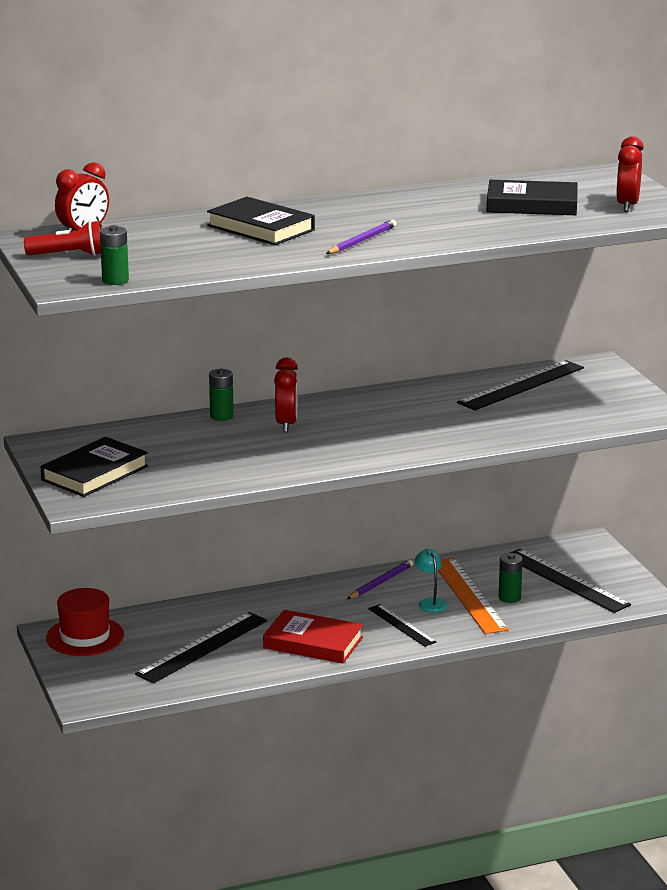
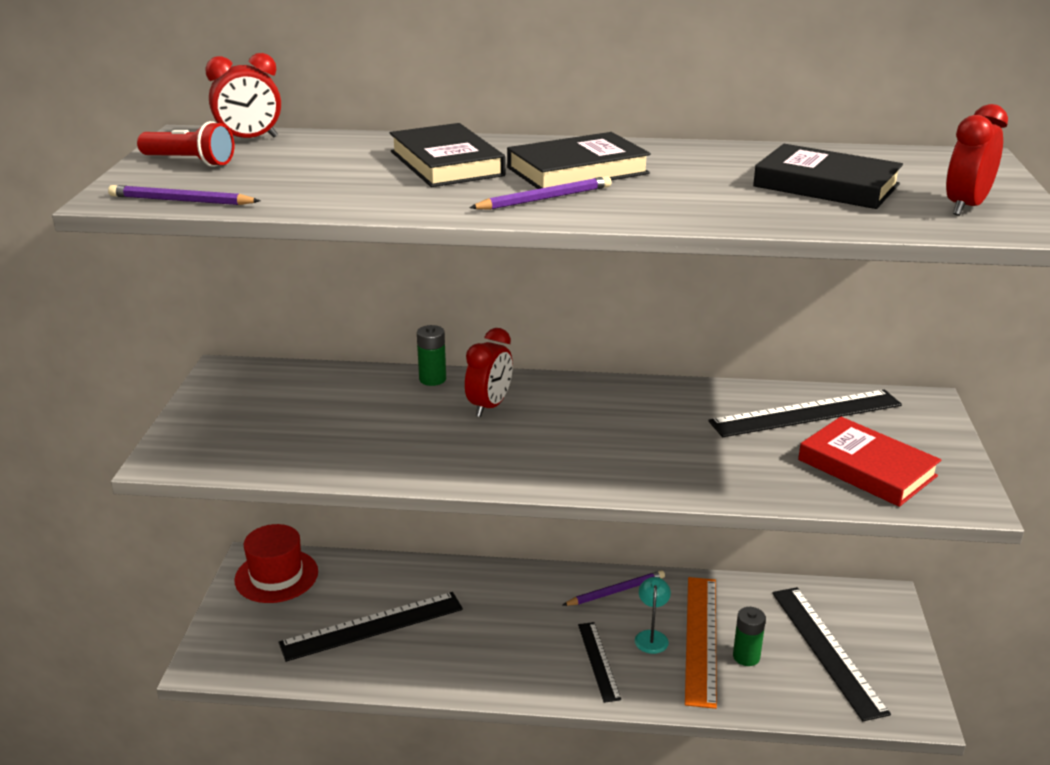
camera: 25 degrees right, 5 degrees up
(95, 473) = (229, 423): black book -> black book (577, 171)
(115, 280) = (181, 201): green battery -> purple pencil
(313, 643) = (487, 656): red book -> red book (866, 468)

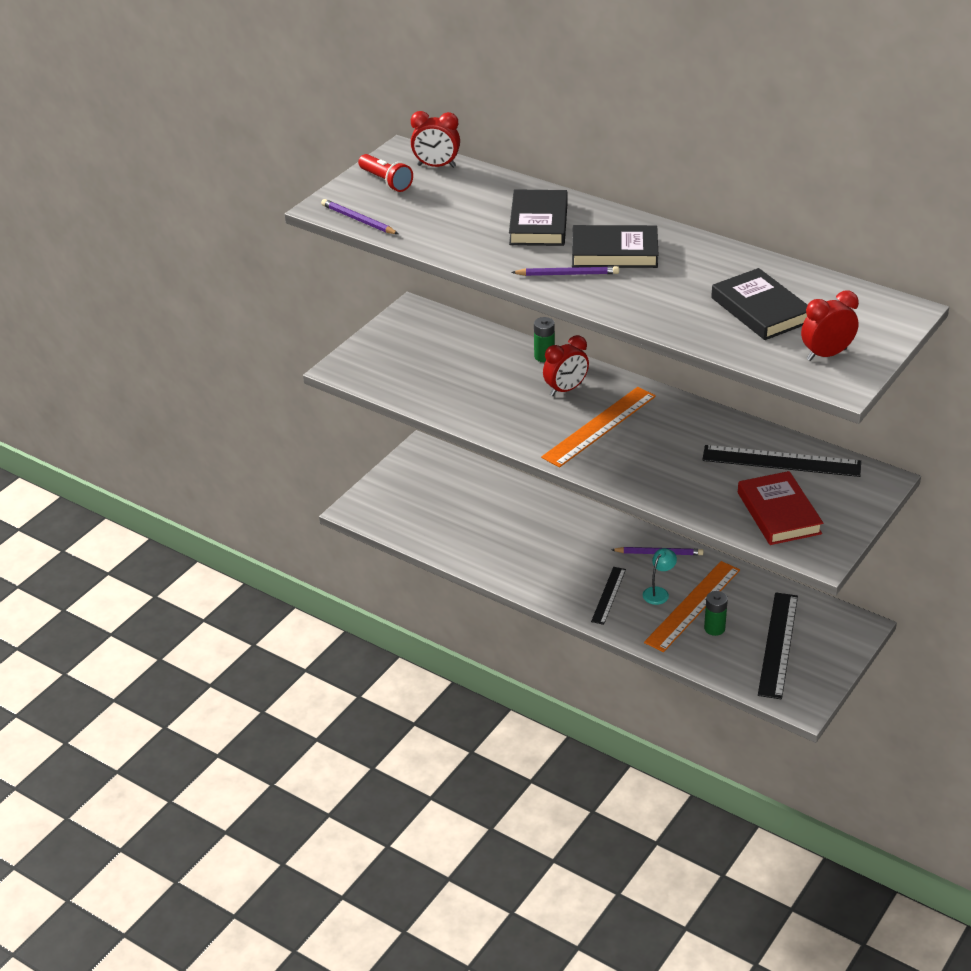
camera: 30 degrees right, 10 degrees up
(276, 576) = (431, 465): red hat -> none
(372, 626) = (473, 521): black ruler -> none
(567, 434) = (599, 426): none -> orange ruler

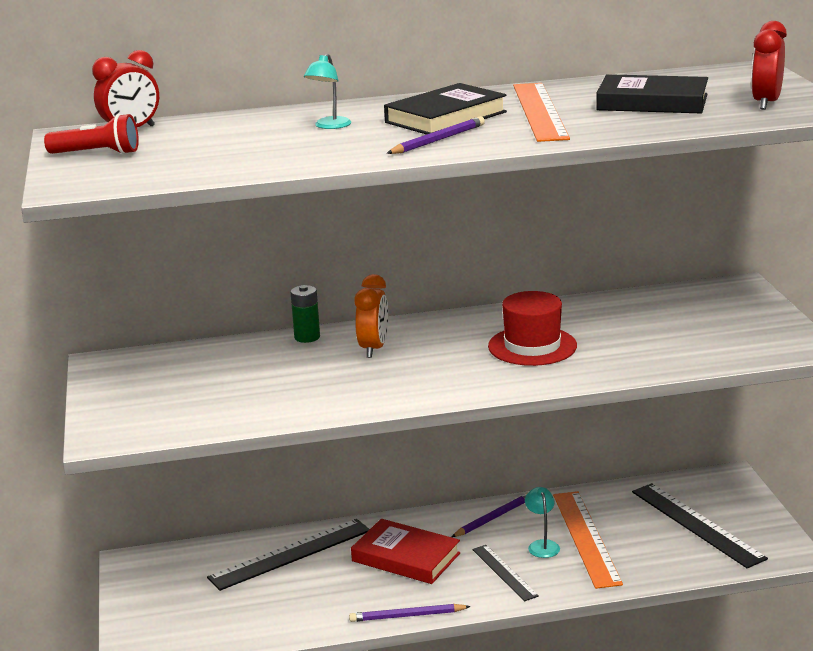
camera: 45 degrees left, 15 degrees down
(358, 220) = (128, 182): purple pencil -> purple pencil (407, 616)
(538, 223) = (329, 126): black book -> turquoise lamp
(566, 389) = (373, 349): red clock -> orange clock
(599, 426) = (456, 357): orange ruler -> orange ruler (539, 111)
(657, 446) = (532, 346): none -> red hat
(714, 628) = (631, 543): green battery -> none
(779, 513) = (716, 338): red book -> red book (406, 557)
(781, 461) = (647, 309): black ruler -> black ruler (290, 554)

